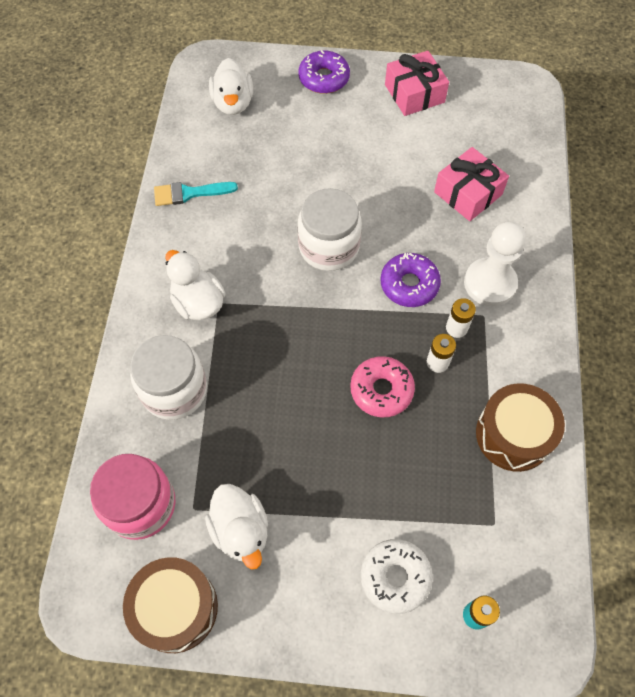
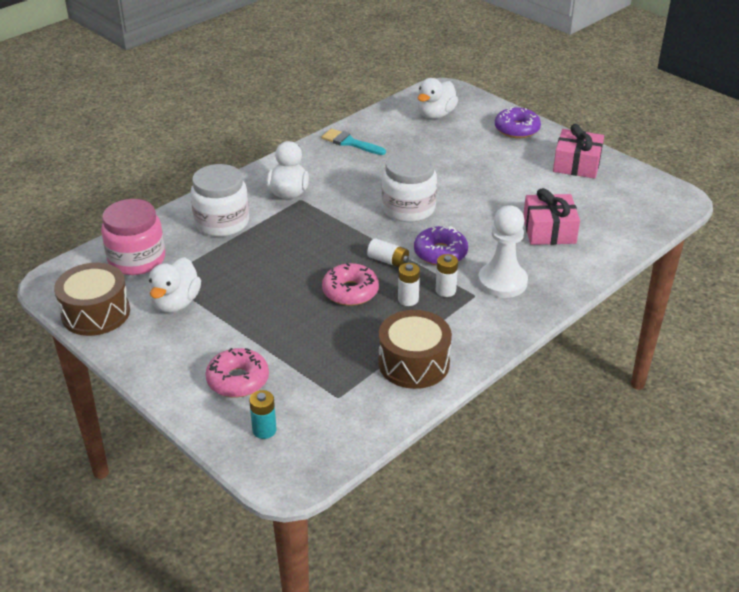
camera: 40 degrees right, 25 degrees down
(376, 327) = (388, 261): none -> white battery
(395, 577) = (238, 380): white donut -> pink donut

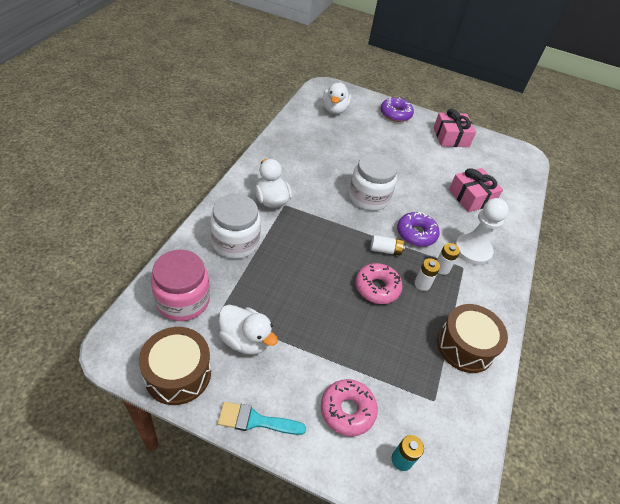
camera: 30 degrees left, 10 degrees up
(176, 303) = (245, 340): white duck -> white duck turned 45 degrees counterclockwise
(350, 143) = (290, 144): turquoise brush -> turquoise brush (256, 420)

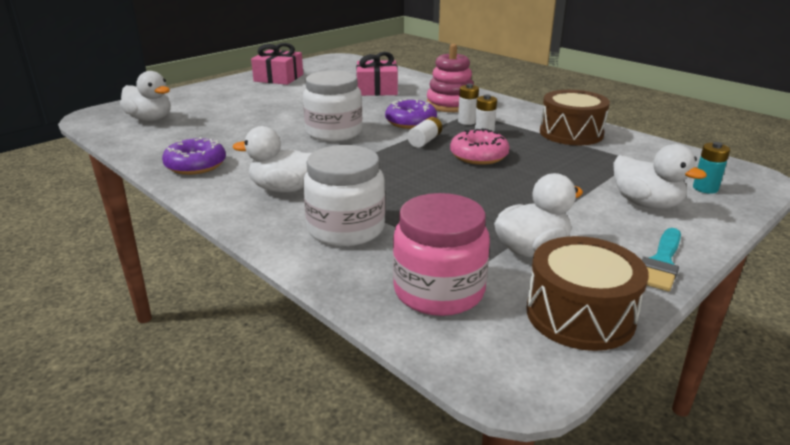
camera: 60 degrees left, 20 degrees down
(347, 410) = (646, 204): pink donut -> white duck
(395, 114) = (206, 92): purple donut -> purple donut (196, 165)
(472, 250) = (450, 104): white pawn -> pink stacking toy

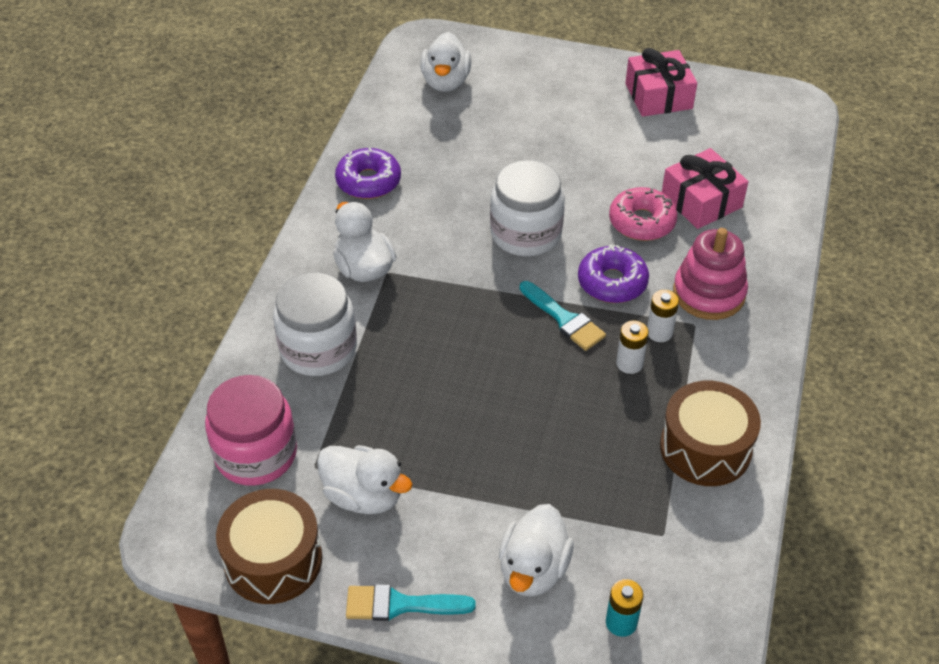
camera: 60 degrees right, 20 degrees up
(425, 141) = (564, 319): white battery -> turquoise brush
(478, 156) = (557, 382): pink donut -> pink donut (642, 222)

